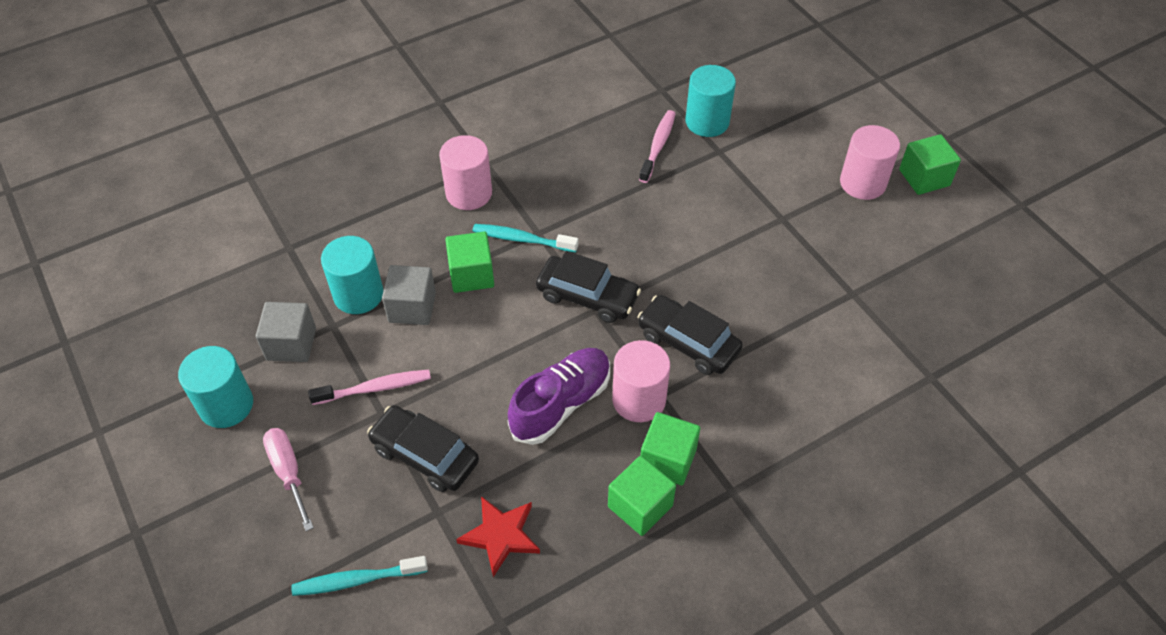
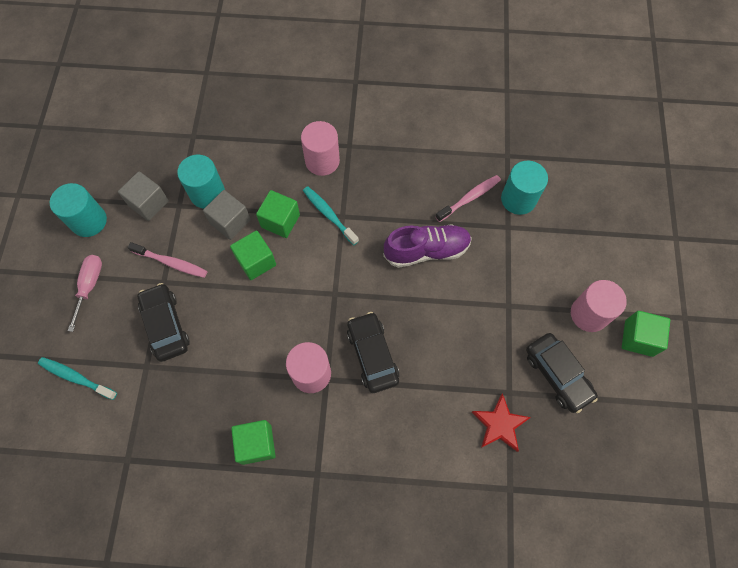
camera: 35 degrees right, 15 degrees up
(501, 535) = (167, 406): red star -> red star (500, 424)
(561, 404) = (264, 345): purple shoe -> purple shoe (426, 251)
(587, 296) = (336, 281): black car -> black car (557, 375)
(668, 460) = (296, 426): green cube -> green cube (256, 261)

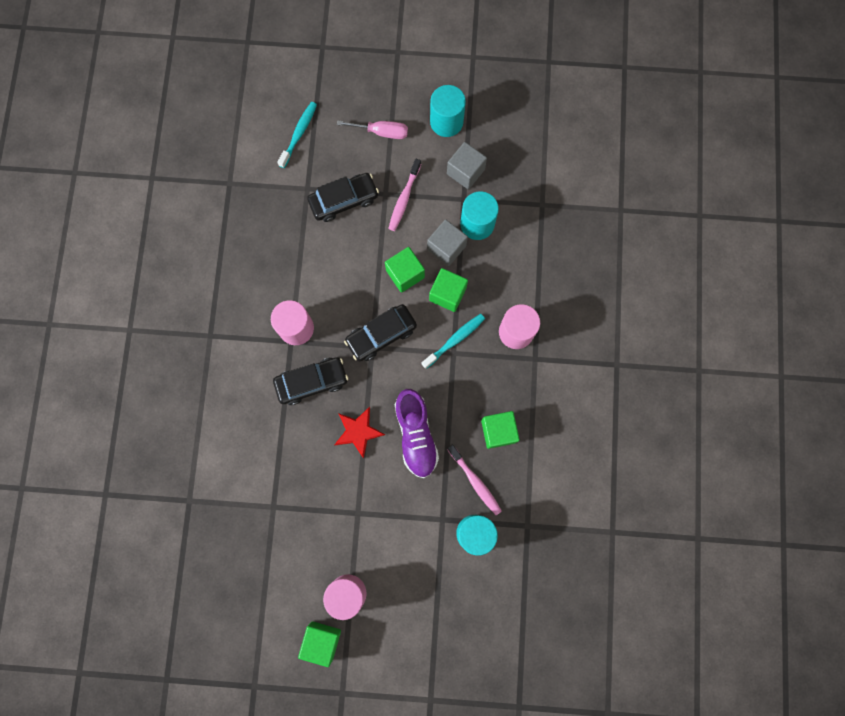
camera: 90 degrees right, 10 degrees up
(256, 444) = (237, 285): green cube -> green cube (498, 431)
(500, 424) = (244, 496): red star -> red star (358, 432)
(557, 375) = (288, 554): black car -> black car (381, 335)

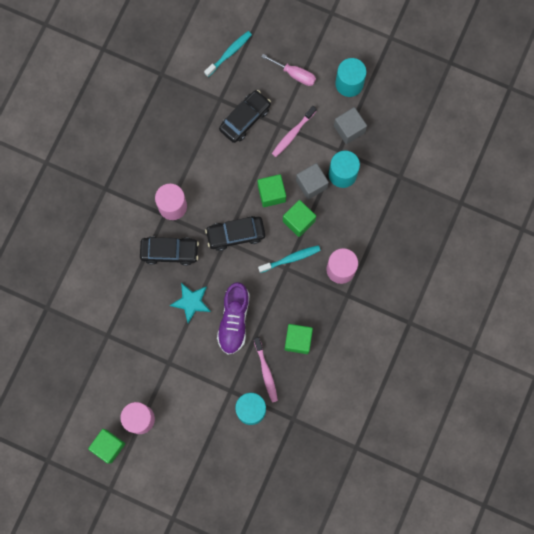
camera: 20 degrees right, 0 degrees up
(344, 200) = (245, 119): black car -> black car turned 45 degrees counterclockwise
(358, 432) = (191, 302): red star -> turquoise star

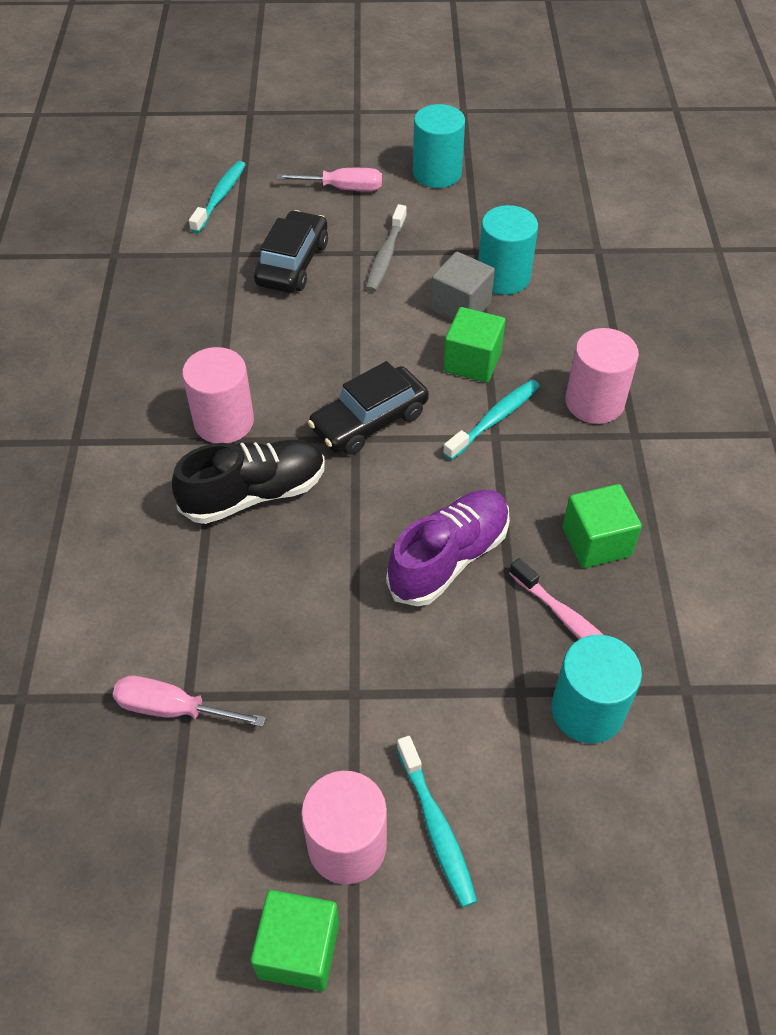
camera: 25 degrees left, 25 degrees down
(100, 338) = (173, 708): none -> pink screwdriver
(169, 252) = (254, 494): black car -> black shoe
(173, 427) = (436, 827): none -> turquoise toothbrush
(191, 302) = (343, 561): turquoise star -> none
(234, 320) = (449, 558): purple shoe -> purple shoe turned 120 degrees counterclockwise
(271, 193) = (399, 342): green cube -> none
(292, 134) = (385, 256): pink toothbrush -> grey toothbrush
(349, 129) = (474, 222): grey cube -> none

